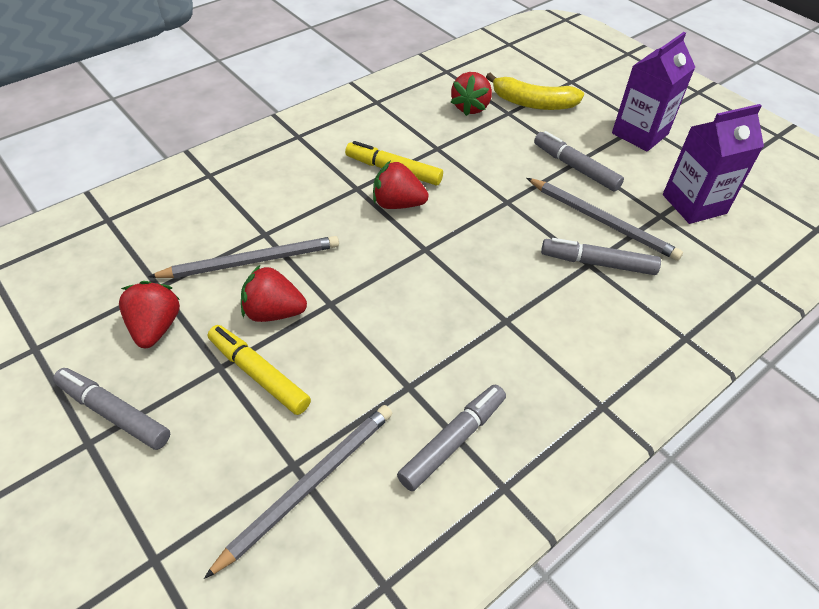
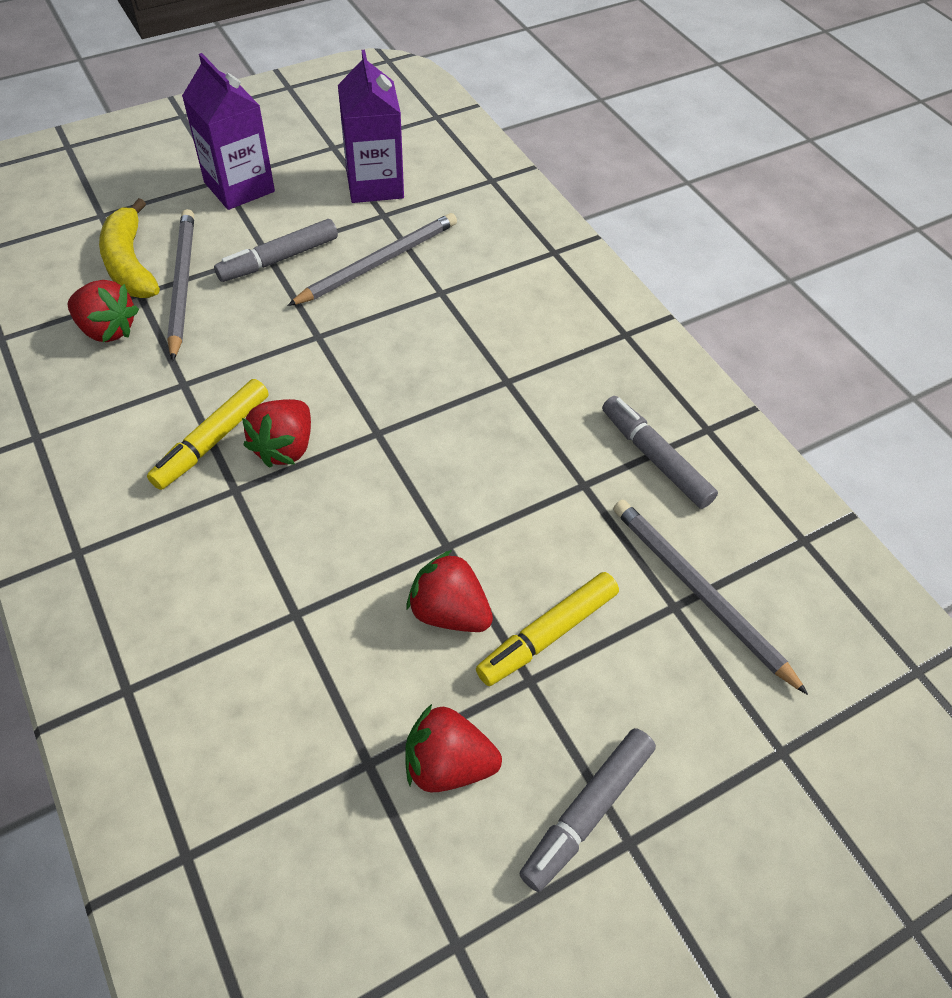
camera: 80 degrees left, 5 degrees up
(251, 261) = (348, 634): grey pencil -> grey pencil (182, 284)
(273, 312) = (449, 611): red strawberry -> red strawberry turned 105 degrees clockwise
(533, 103) = (130, 264): yellow banana -> yellow banana turned 135 degrees clockwise
(597, 263) = (441, 285): grey marker -> none

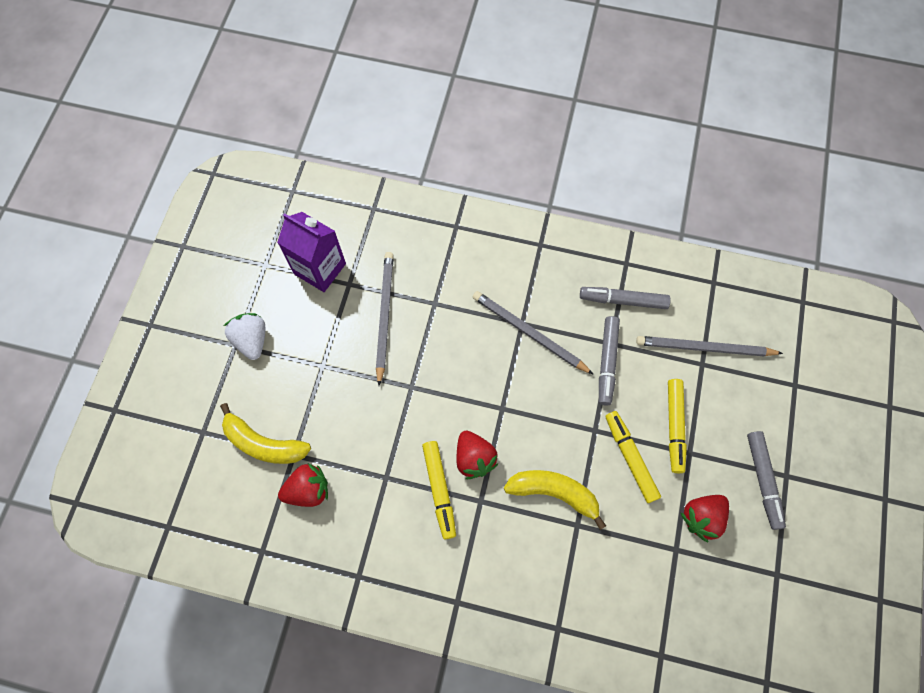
camera: 45 degrees left, 15 degrees up
(182, 284) = (307, 427): grey pencil -> grey pencil (529, 333)
(239, 187) = (252, 340): purple carton -> white strawberry
(278, 259) = (334, 363): grey marker -> grey marker (607, 362)
(316, 558) = (554, 493): none -> yellow banana
(449, 611) = (630, 457): red strawberry -> yellow marker

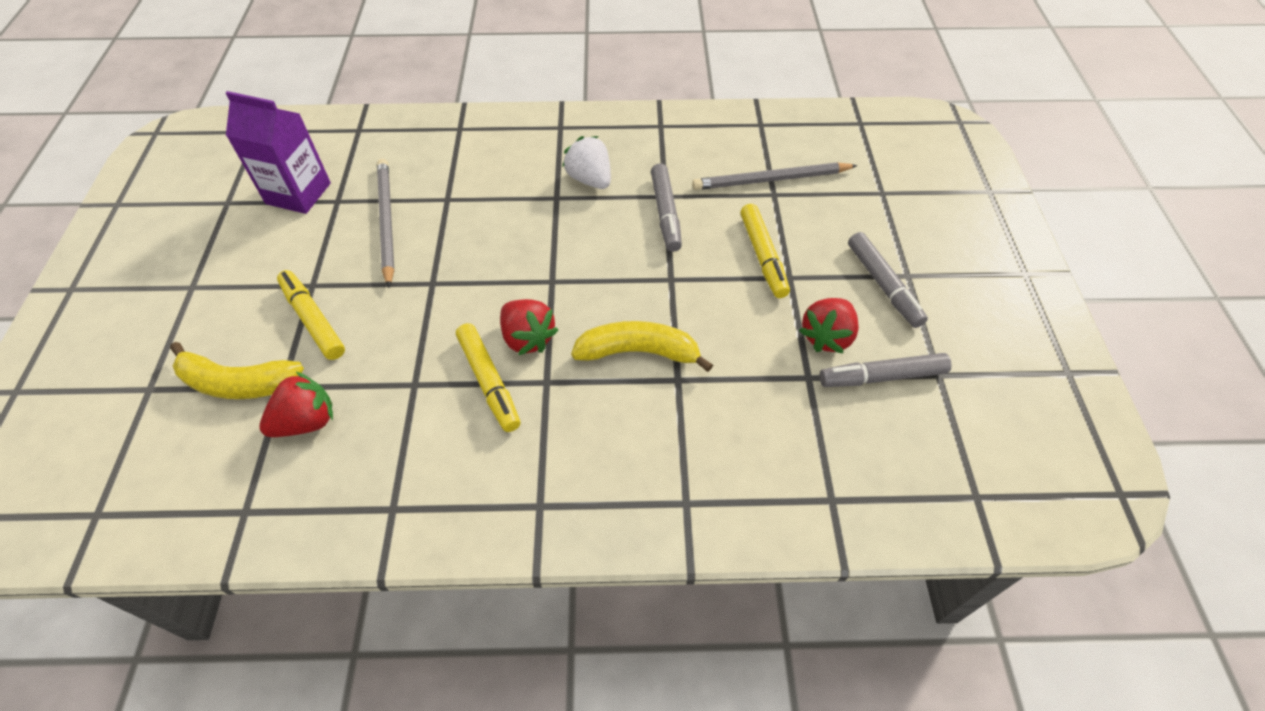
camera: 15 degrees left, 15 degrees down
(252, 340) = (214, 277): white strawberry -> white strawberry (590, 179)
(529, 333) = (566, 204): grey pencil -> none
(623, 300) = (666, 156): grey marker -> grey marker (881, 376)
(630, 457) = (721, 296): yellow marker -> yellow marker (313, 320)

